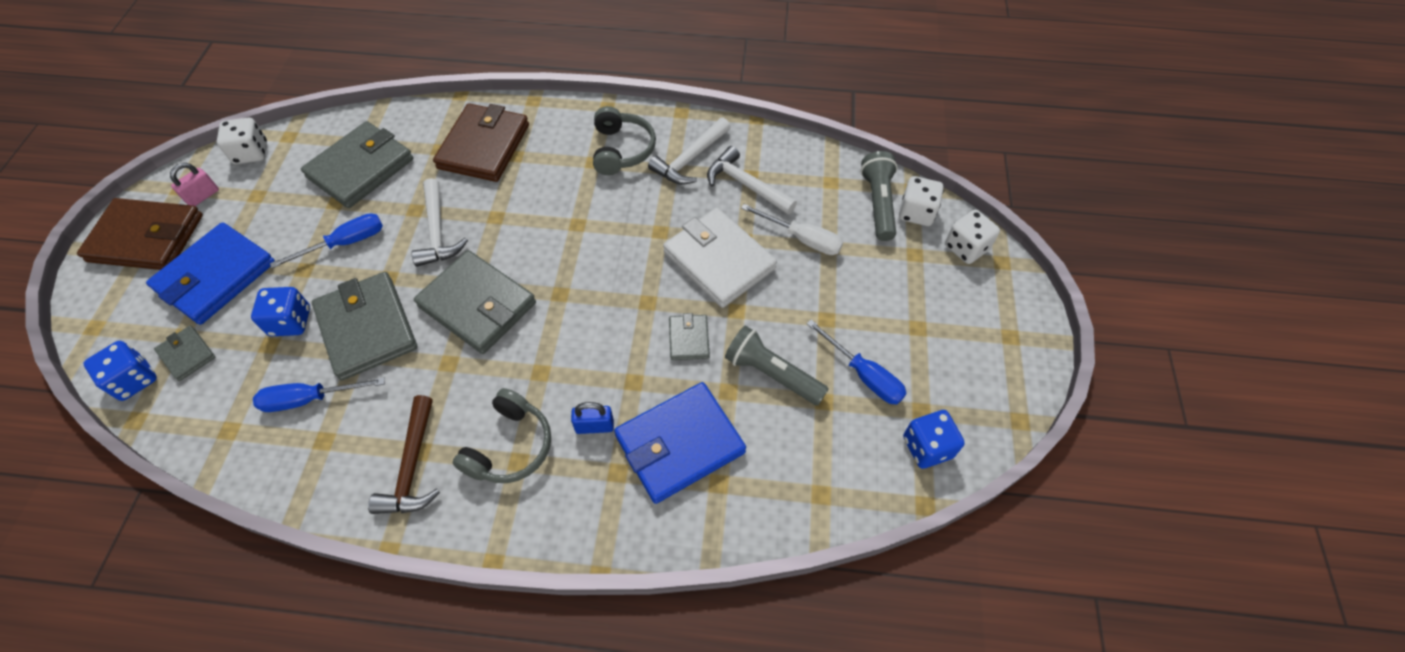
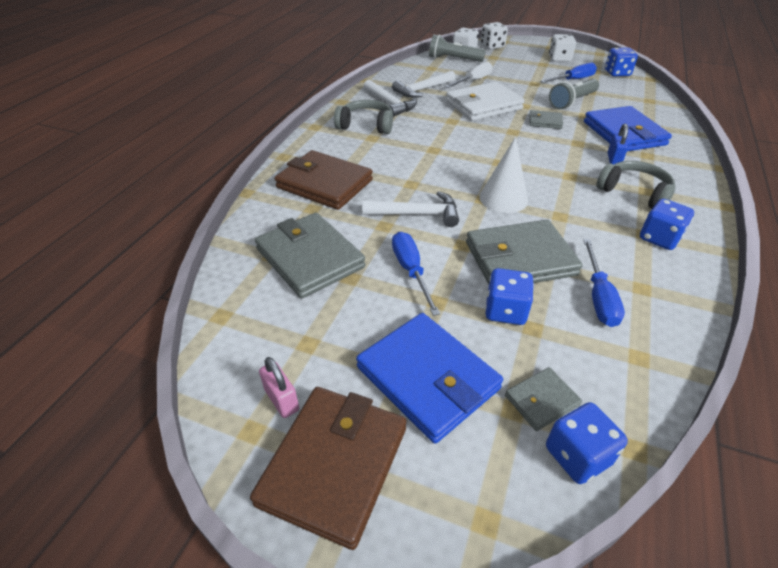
camera: 75 degrees left, 15 degrees down
(251, 153) = (228, 351): white dice -> white dice (559, 59)
(412, 467) = (659, 238): brown hammer -> blue dice
(477, 305) = (503, 198): grey wallet -> white cone

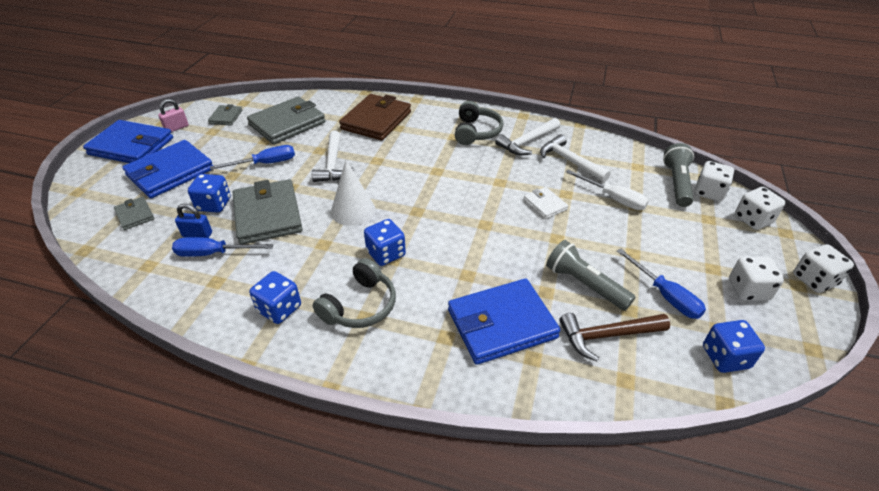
camera: 85 degrees right, 0 degrees up
(334, 465) = (131, 146): brown wallet -> blue wallet
(483, 105) = (545, 205): white wallet -> white wallet, size x0.49
(545, 43) = (814, 280): none -> white dice
(545, 122) = (516, 252): grey wallet -> grey wallet (226, 117)
(577, 455) = (93, 225): blue dice -> blue dice (386, 254)
(614, 159) = (431, 301): blue padlock -> blue padlock (197, 234)
(617, 101) = (607, 336): none -> brown hammer

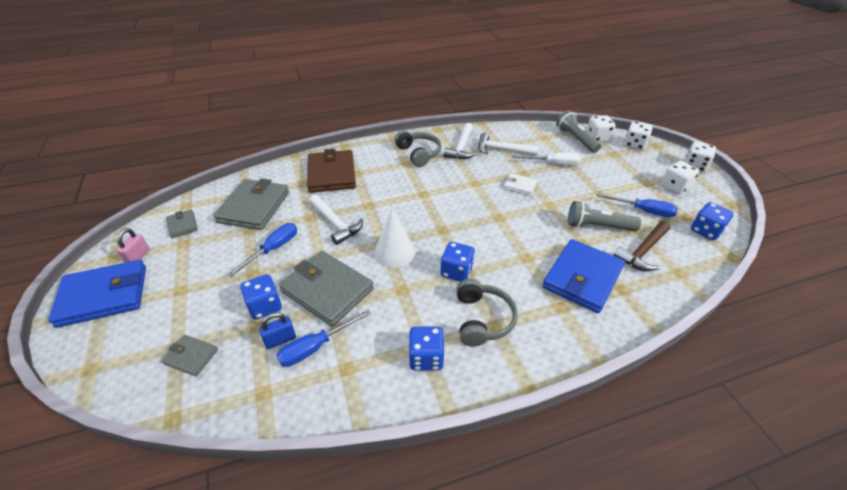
camera: 35 degrees left, 0 degrees up
(170, 172) = (182, 300): blue wallet -> none

